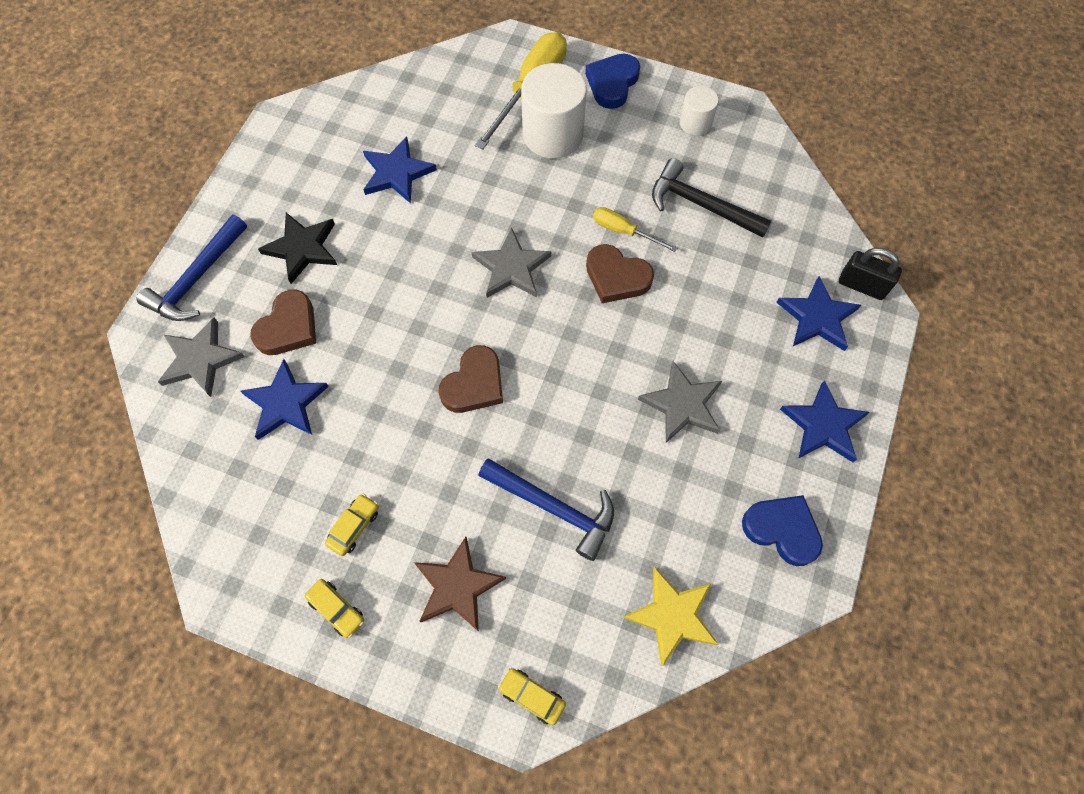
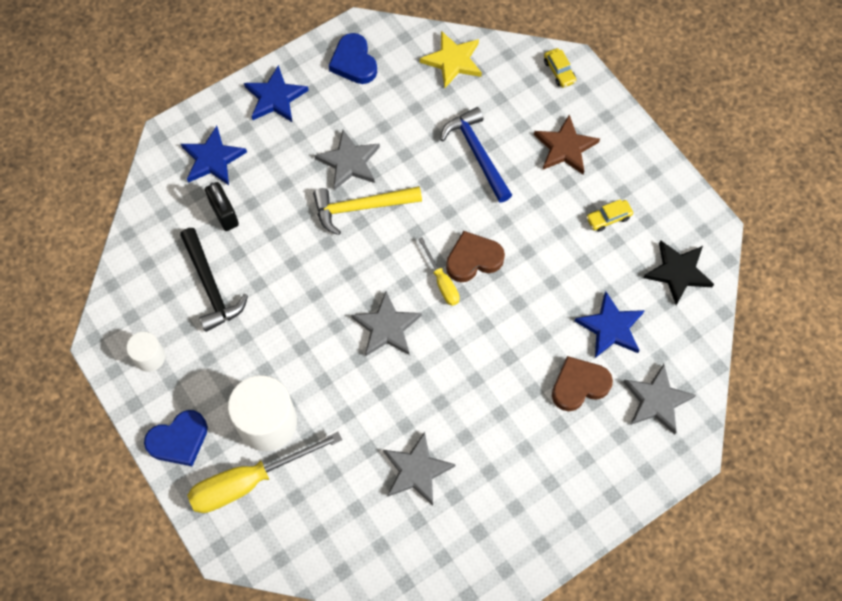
camera: 145 degrees left, 0 degrees up
(197, 278) = (629, 474): blue hammer -> none
(302, 248) = (533, 447): black star -> black star (678, 272)
(336, 609) = (645, 178): yellow car -> none
(397, 173) = (416, 470): blue star -> grey star
(616, 277) = (318, 271): brown heart -> none
(624, 231) = (284, 302): yellow screwdriver -> yellow screwdriver (441, 281)
(629, 364) = (361, 208): none -> yellow hammer
(862, 285) = (163, 160): black padlock -> black padlock (224, 214)

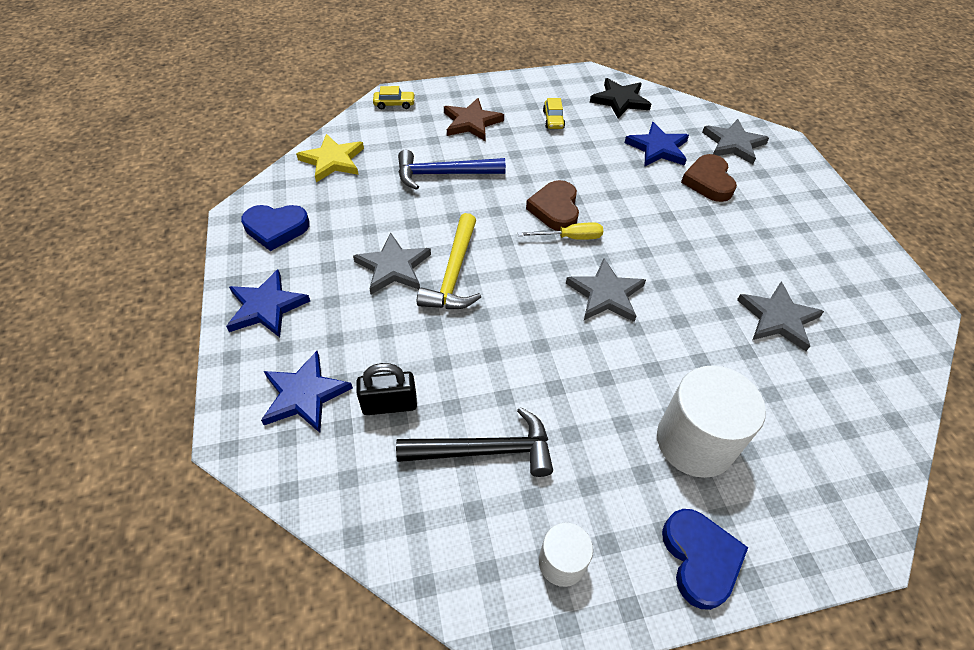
camera: 70 degrees left, 15 degrees down
(249, 481) = (772, 486): yellow screwdriver -> none

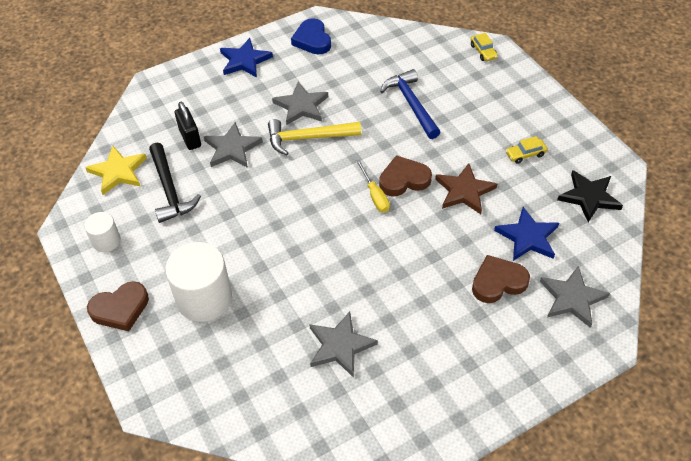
camera: 75 degrees right, 0 degrees up
(304, 394) = (186, 100): blue star -> none
(332, 160) = (394, 42): yellow star -> yellow star (118, 172)
(471, 122) = (487, 103): brown star -> brown star (464, 191)
(605, 294) = (322, 227): grey star -> grey star (232, 148)
(700, 559) = (120, 309): blue heart -> brown heart

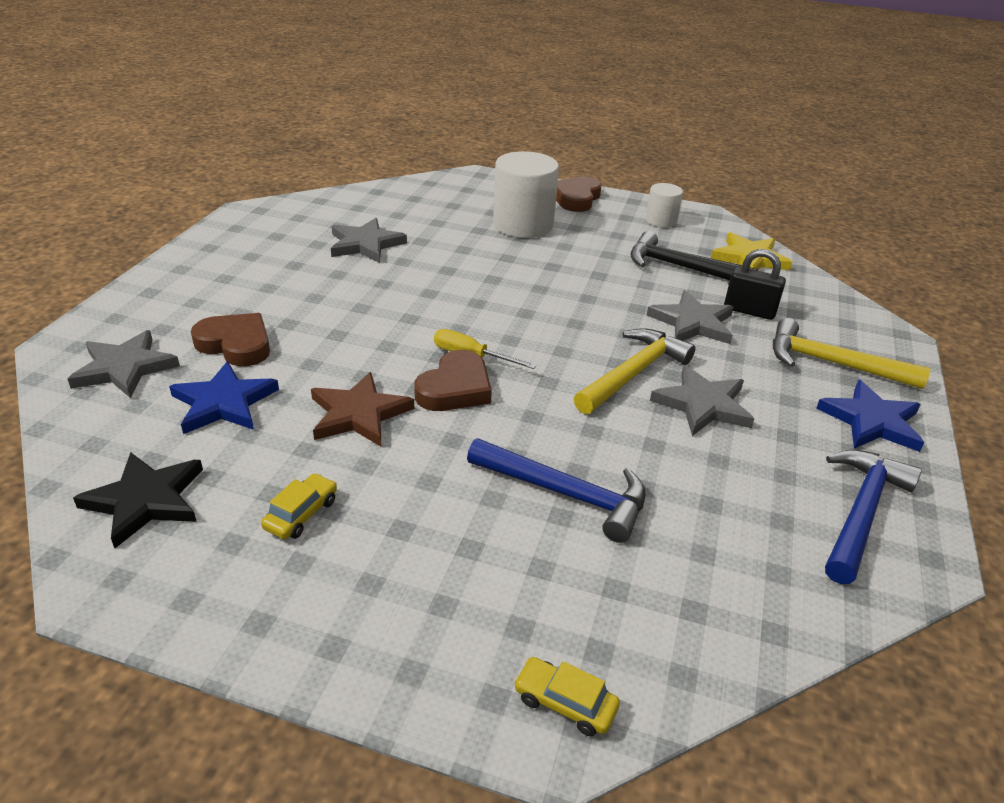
camera: 135 degrees right, 15 degrees down
(209, 89) = (832, 363): none -> yellow hammer
(312, 40) = (860, 512): blue heart -> blue hammer
(498, 282) = (236, 344): brown heart -> brown heart turned 90 degrees counterclockwise

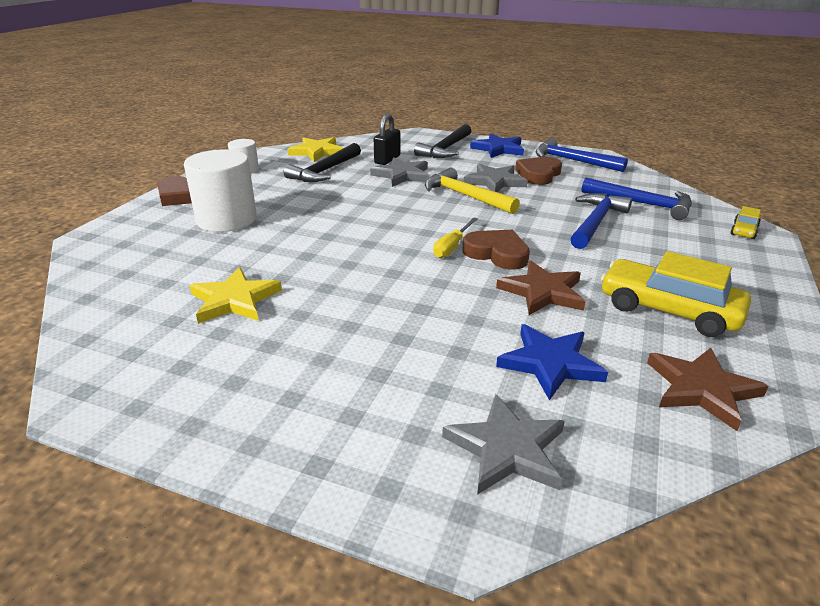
camera: 85 degrees left, 5 degrees down
(146, 500) = (701, 389): black star -> brown star
(236, 344) = (446, 368): brown heart -> brown heart (538, 174)
(301, 514) = (668, 310): yellow car -> yellow car, size x2.13
(365, 244) = (234, 300): grey star -> yellow star
(661, 571) = (642, 204): none -> blue hammer
(832, 363) = (446, 149): yellow hammer -> black hammer

